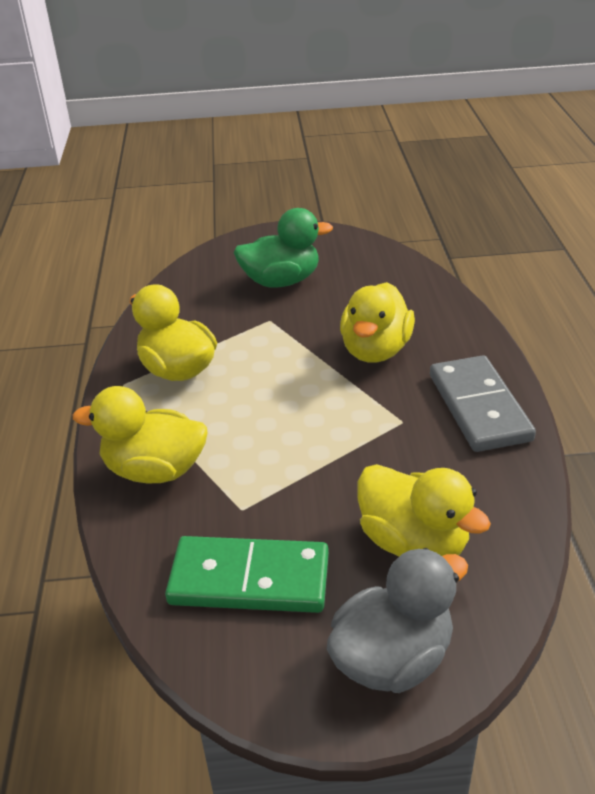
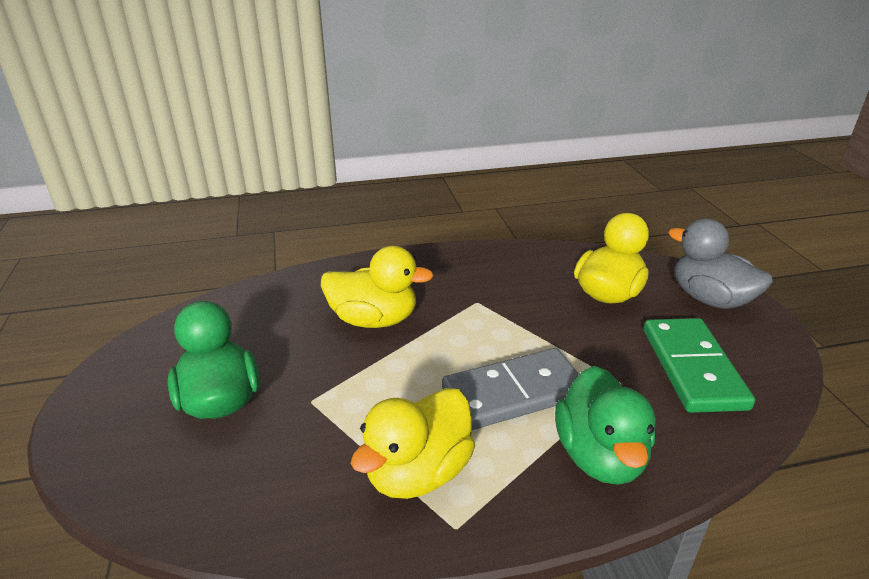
camera: 100 degrees left, 5 degrees down
(155, 470) = (600, 456): yellow duck -> green duck
(478, 407) = (451, 267): grey domino -> grey domino (514, 393)

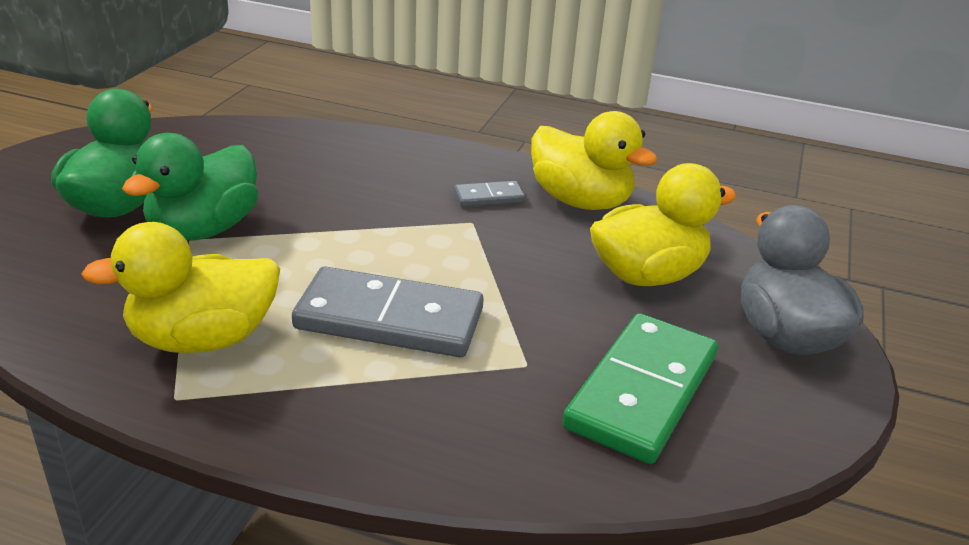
camera: 30 degrees right, 0 degrees up
(374, 320) = (339, 196): yellow duck -> yellow duck (580, 201)
(465, 280) = (489, 197): none -> grey domino
(600, 456) = (399, 415): green duck -> green duck (203, 229)

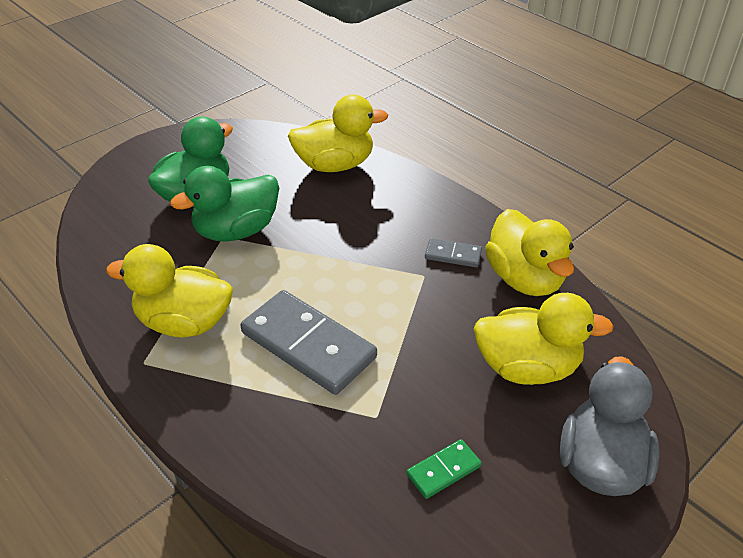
camera: 30 degrees right, 10 degrees up
(284, 143) = (335, 165): none -> yellow duck
(641, 391) = (443, 470): green domino -> green domino, size x0.47

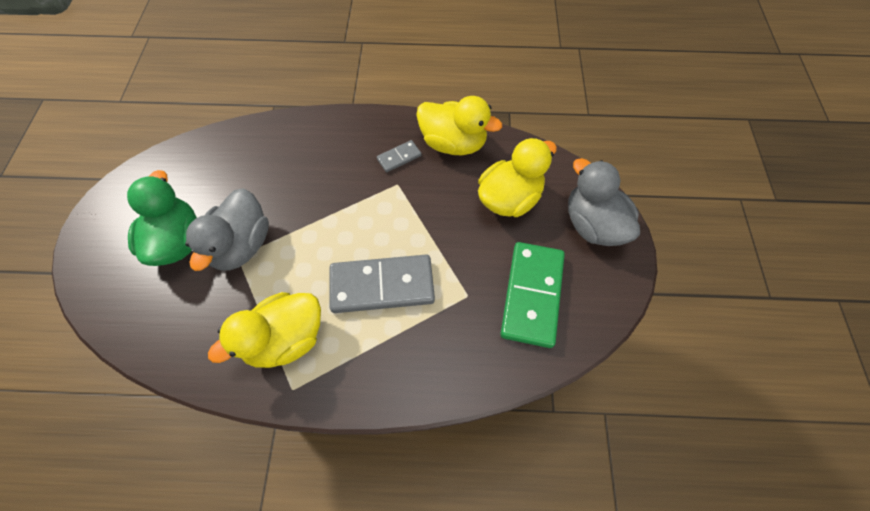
camera: 45 degrees left, 20 degrees up
(236, 231) = (242, 245): green duck -> grey duck
(335, 165) = (254, 145): yellow duck -> none
(443, 470) = (532, 295): green domino -> green domino, size x2.15

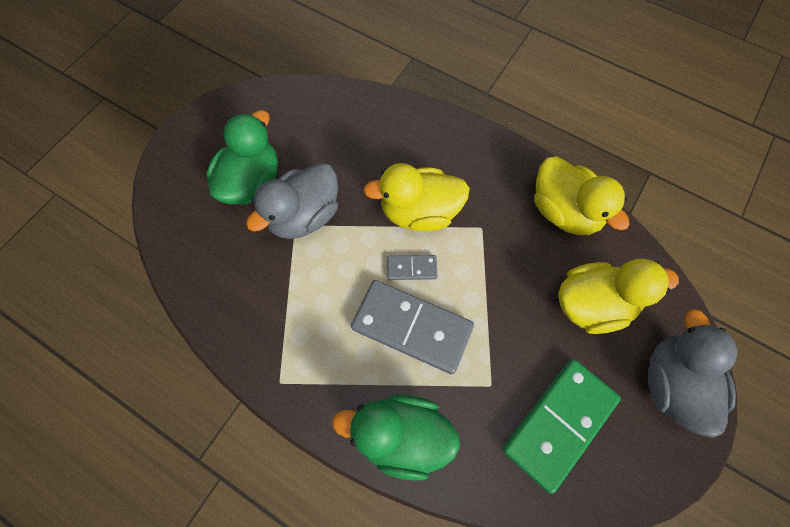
camera: 30 degrees right, 5 degrees up
(286, 339) = (298, 330): yellow duck -> yellow duck (419, 212)
(399, 157) = (498, 199): grey domino -> grey domino (412, 268)
(418, 372) = (401, 435): none -> green duck

